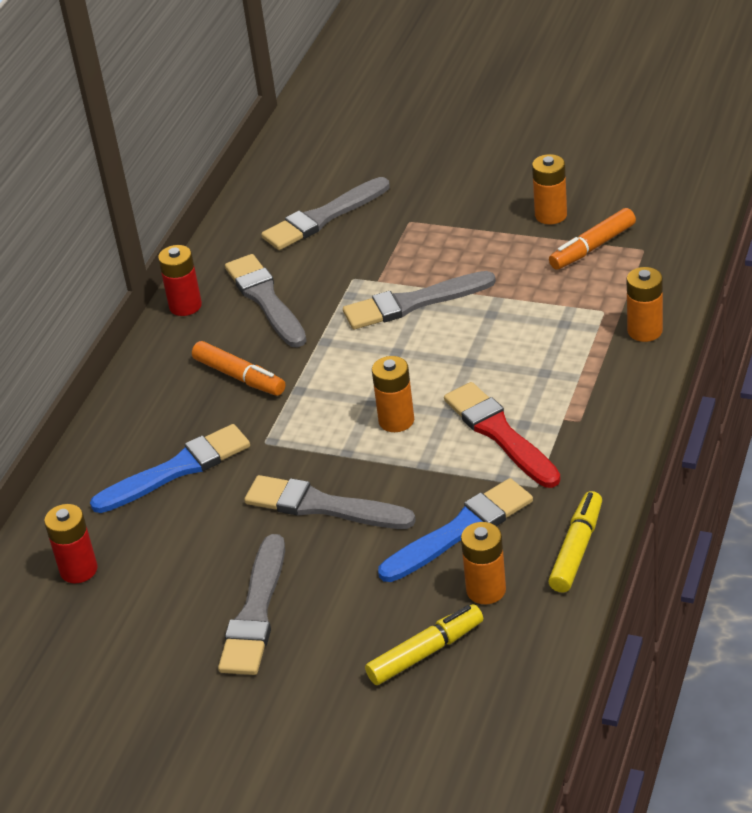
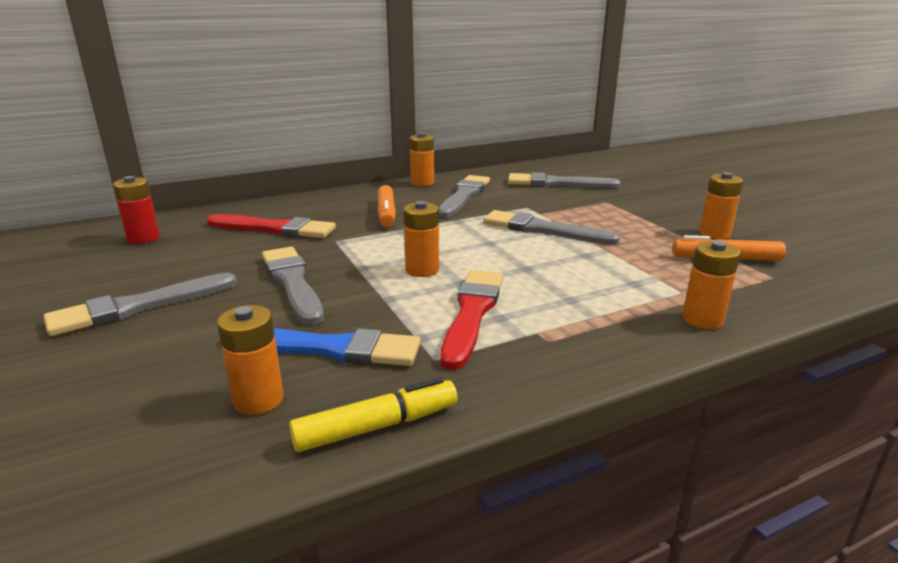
camera: 40 degrees right, 15 degrees down
(177, 469) = (275, 229): blue brush -> red brush
(185, 306) = (422, 183): red battery -> orange battery
(426, 652) = (132, 408): yellow marker -> none

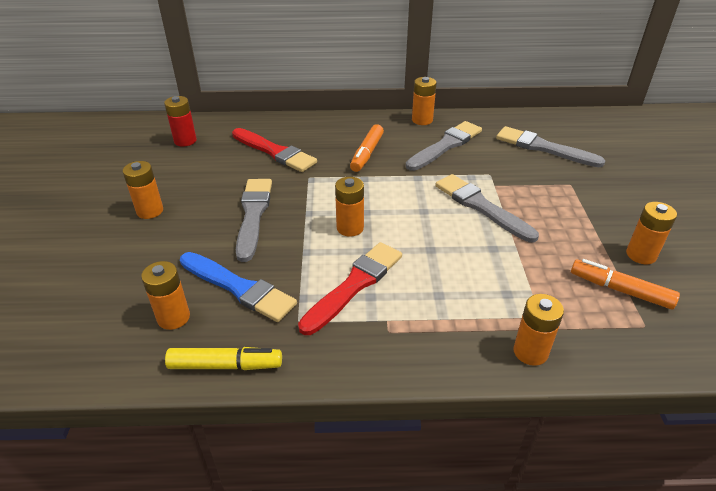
camera: 25 degrees right, 15 degrees up
(138, 307) = (150, 211): grey brush -> orange battery

